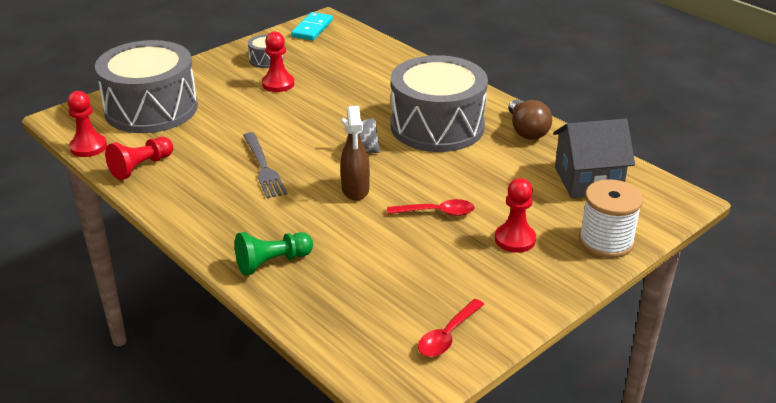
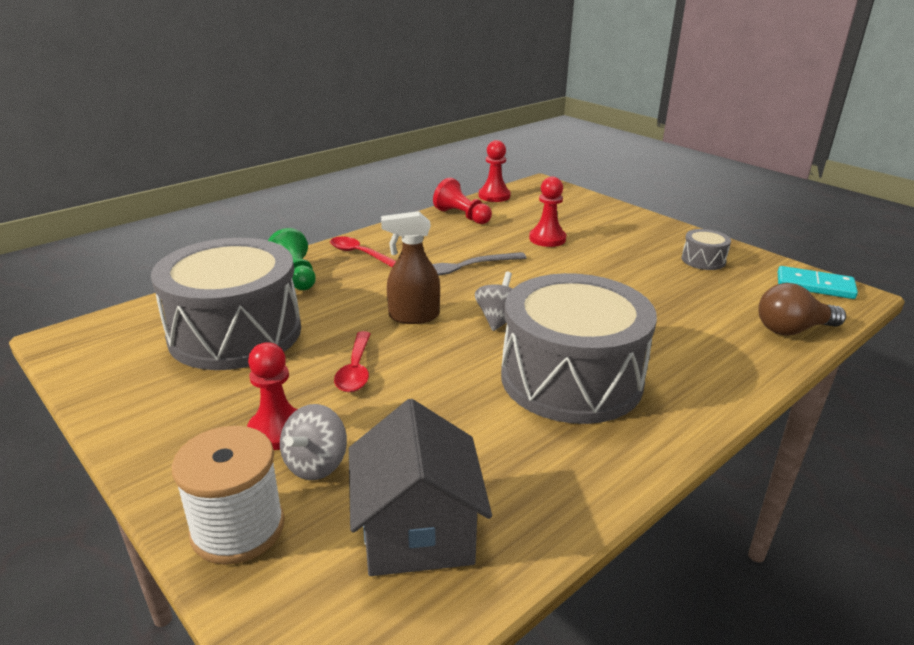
camera: 90 degrees right, 5 degrees down
(151, 109) = (566, 213): grey drum -> grey drum (235, 333)
(278, 84) = (645, 268): red pawn -> red pawn (547, 239)
(447, 336) = (127, 368): red spoon -> red spoon (359, 254)
(526, 131) = (576, 471): brown light bulb -> brown light bulb (792, 330)
(544, 219) = (316, 464): none -> grey spinning top

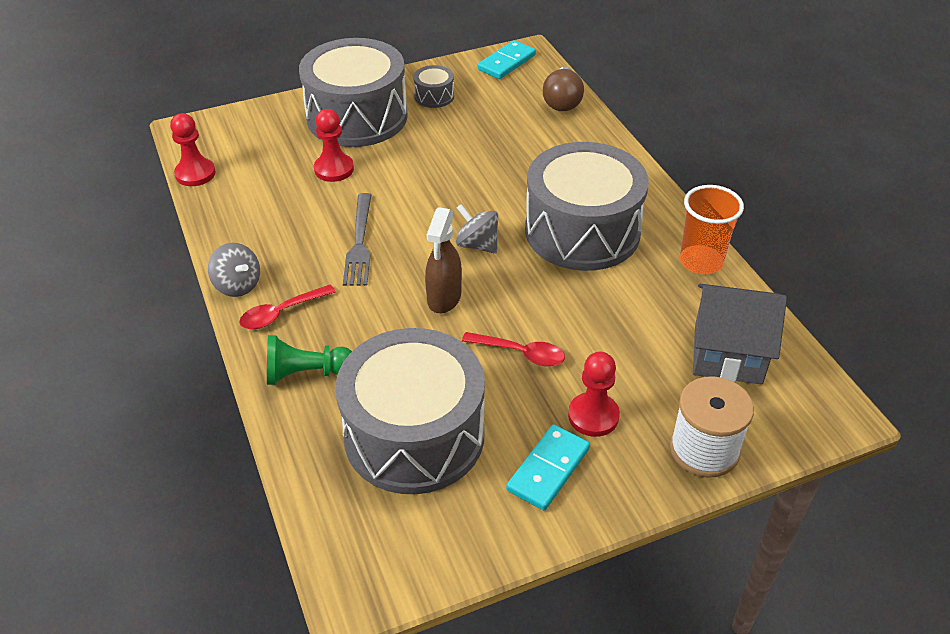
camera: 70 degrees left, 15 degrees up
(199, 412) = (548, 469): none -> turquoise domino
(316, 464) = (643, 397): grey spinning top -> grey spinning top (237, 285)
(462, 216) = (234, 212): red pawn -> none
(587, 483) = (701, 262): none -> orange cup
(628, 234) = (357, 117): none -> grey drum

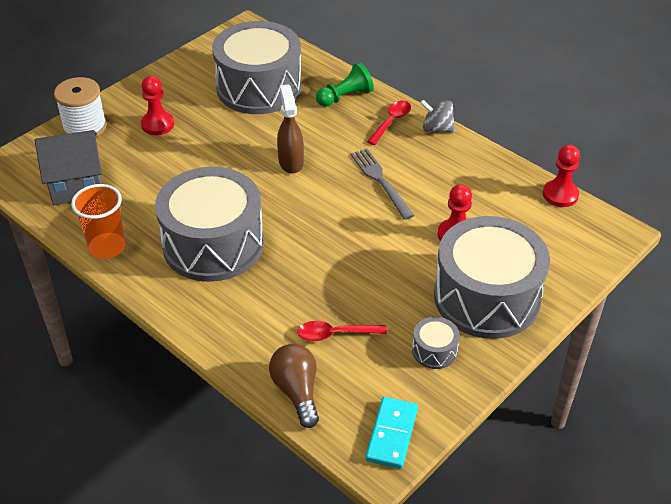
camera: 155 degrees right, 0 degrees up
(477, 245) = (291, 207): grey spinning top -> none
(521, 353) = (219, 144): red spoon -> red spoon (335, 334)
(548, 469) = (174, 94): turquoise domino -> none

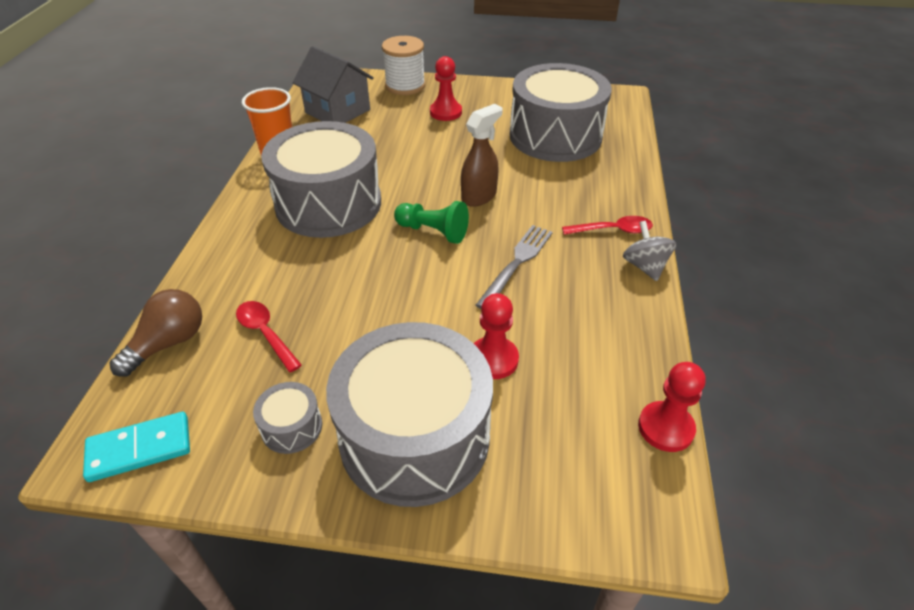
camera: 55 degrees right, 0 degrees up
(345, 97) = (609, 186): green pawn -> green pawn (433, 232)

